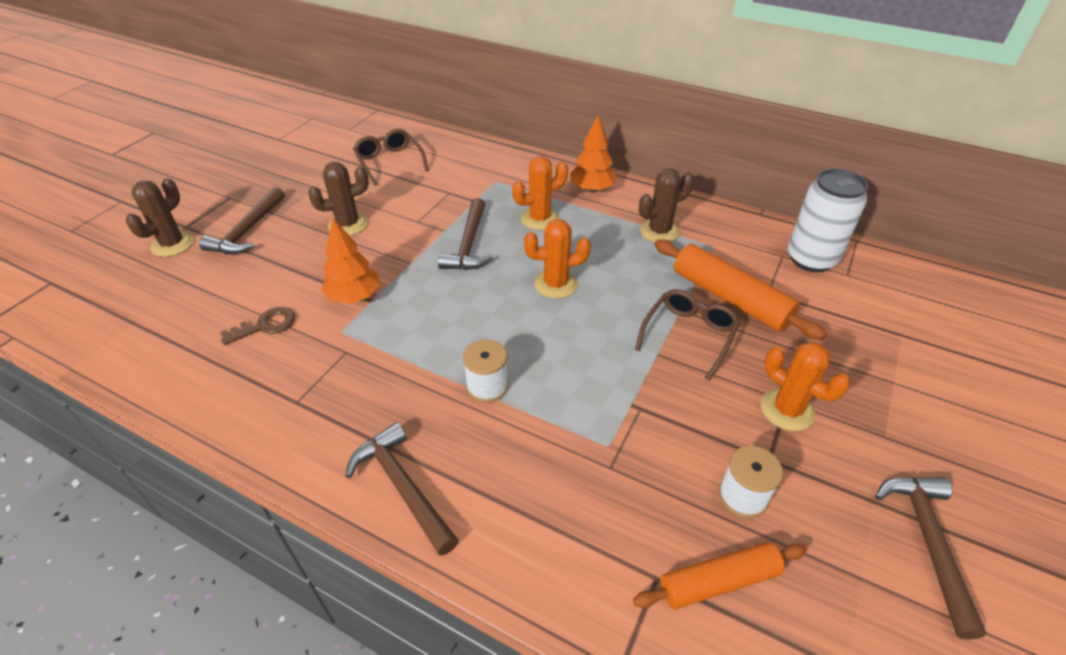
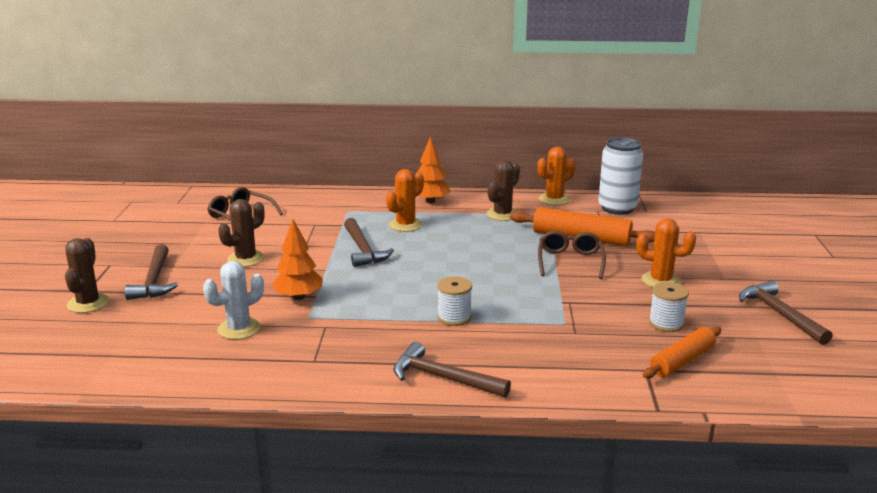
camera: 25 degrees left, 20 degrees down
(265, 325) = (239, 329): brown key -> white cactus
(556, 284) = (453, 256): orange cactus -> orange cactus (554, 199)

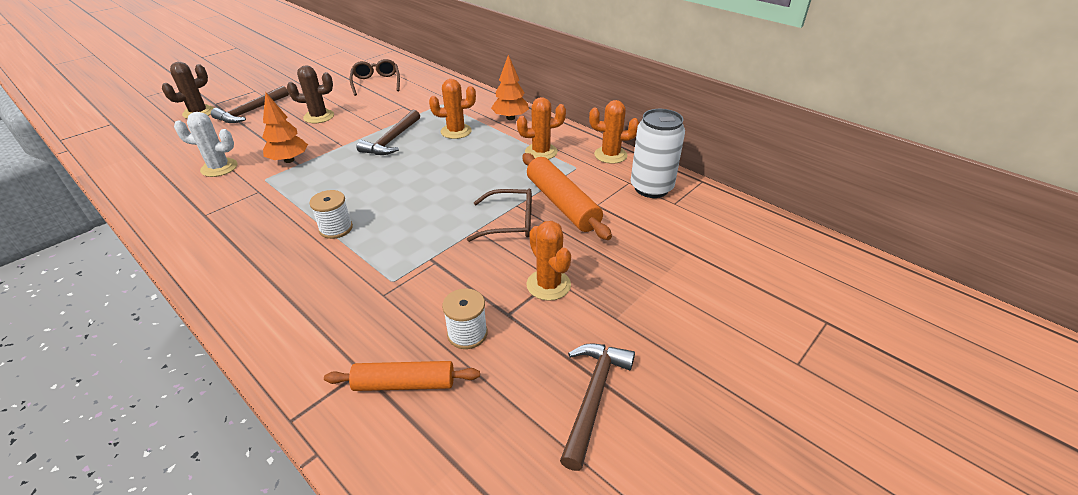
camera: 40 degrees right, 15 degrees up
(443, 378) = (232, 277): brown hammer -> none
(502, 214) = (541, 152): brown cactus -> orange cactus
(570, 261) = (509, 222): brown glasses -> brown glasses turned 45 degrees clockwise

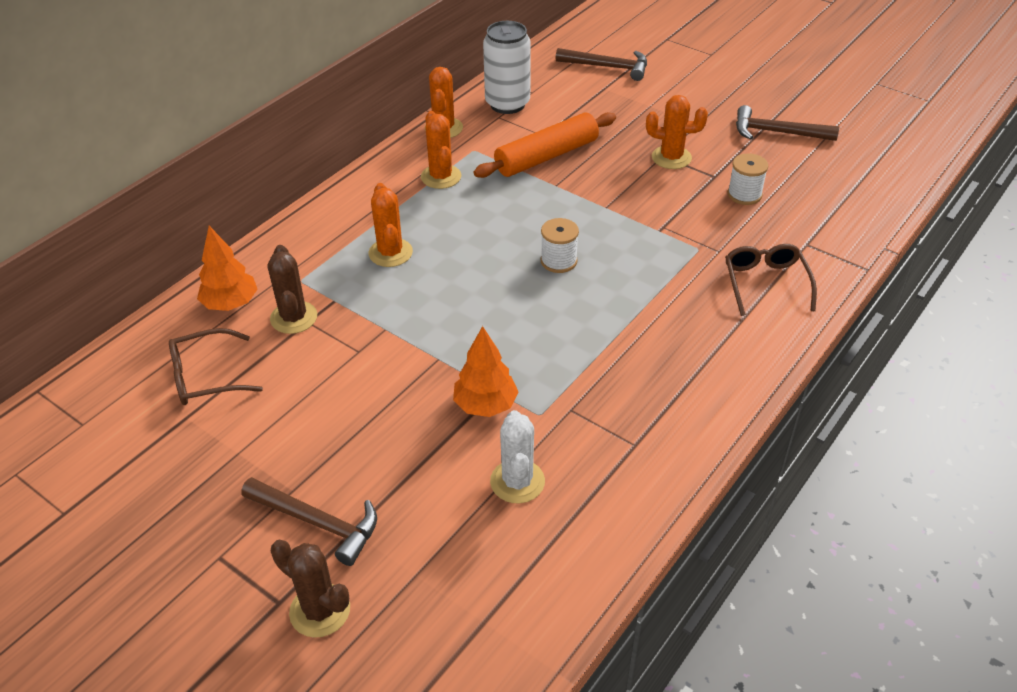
camera: 95 degrees left, 5 degrees up
(319, 116) = (342, 416): brown cactus -> brown cactus (294, 318)
(336, 228) = (630, 310): white spool -> white spool (558, 261)
(392, 140) = (419, 310): brown hammer -> brown hammer (607, 67)
(404, 384) = (807, 218): orange rolling pin -> none
(509, 222) = (587, 187): brown glasses -> brown glasses (766, 283)
(510, 118) = (350, 209): orange tree -> orange tree (231, 304)
(548, 285) = (671, 158): orange cactus -> orange cactus turned 45 degrees clockwise

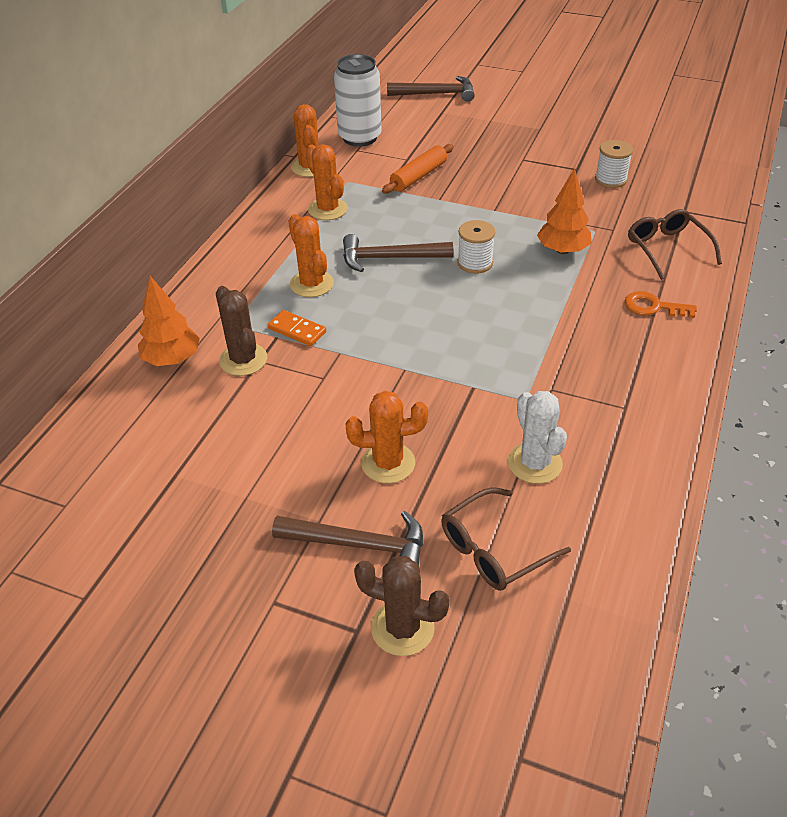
camera: 15 degrees left, 0 degrees up
(206, 377) = (179, 432): brown glasses -> brown glasses (494, 549)
(356, 298) = (297, 330): none -> orange domino
(485, 405) = (470, 401): orange tree -> orange tree (562, 250)
(547, 156) = (418, 176): orange rolling pin -> orange rolling pin, size x0.67
(671, 158) = (531, 160): orange cactus -> orange cactus (388, 463)
(718, 344) = (653, 307): none -> orange key
(777, 132) = (612, 125): brown hammer -> brown hammer (389, 258)

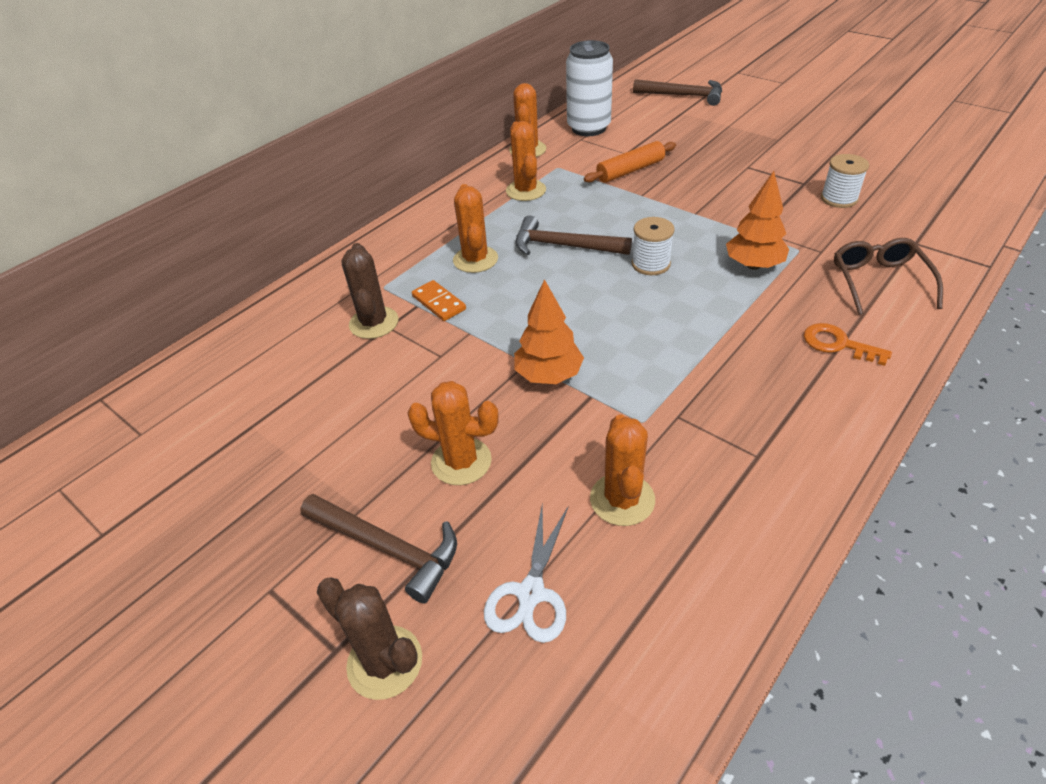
camera: 20 degrees right, 0 degrees up
(172, 359) = (310, 310): orange tree -> orange tree (548, 375)
(494, 549) = (531, 593): brown glasses -> white scissors
(535, 463) = (622, 499): white cactus -> orange cactus

